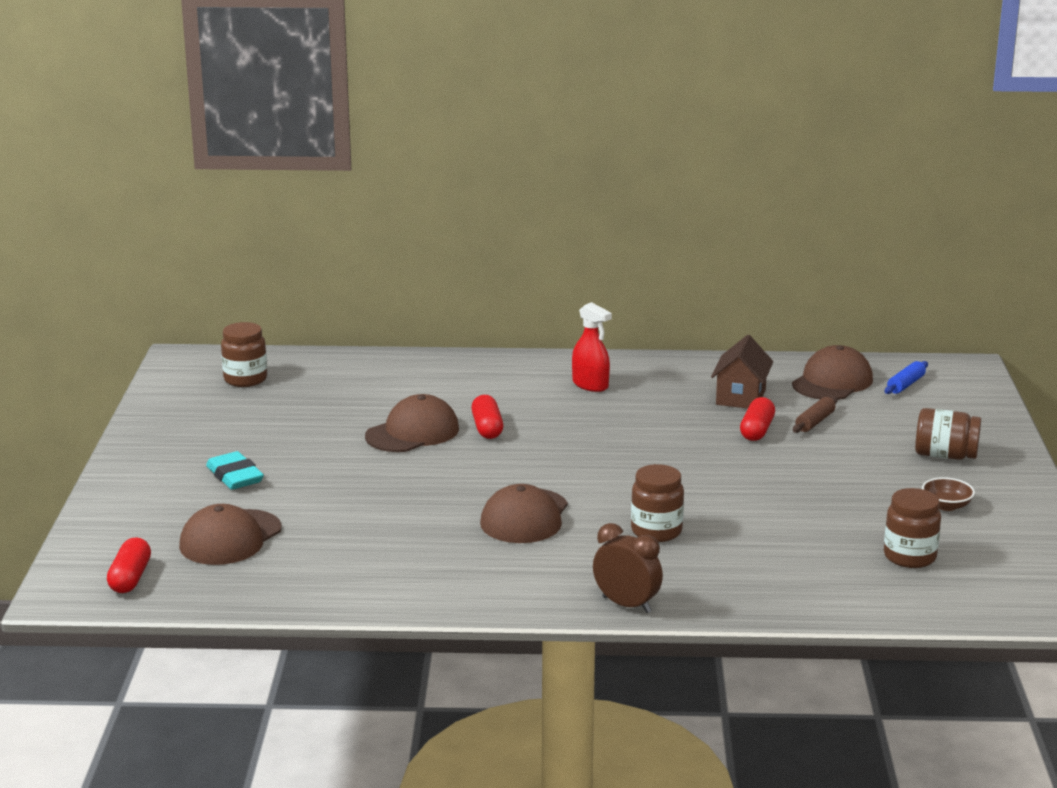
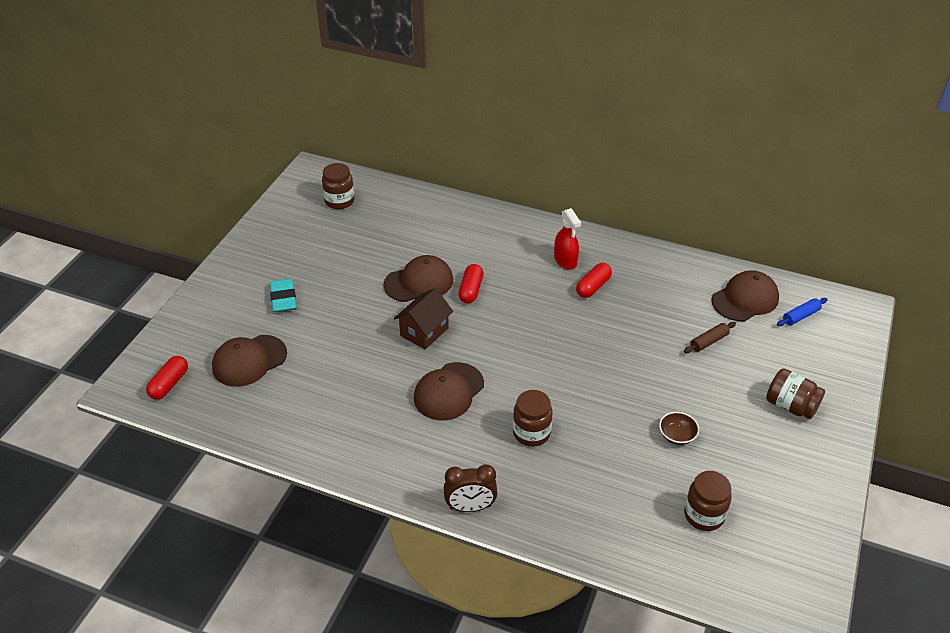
camera: 20 degrees right, 20 degrees up
(626, 605) = (470, 507): brown clock -> brown clock turned 120 degrees clockwise
(740, 397) = (667, 300): brown house -> brown house (424, 332)
(757, 430) = (660, 340): red capsule -> red capsule (593, 287)
(946, 505) = (762, 464): brown bowl -> brown bowl (677, 435)

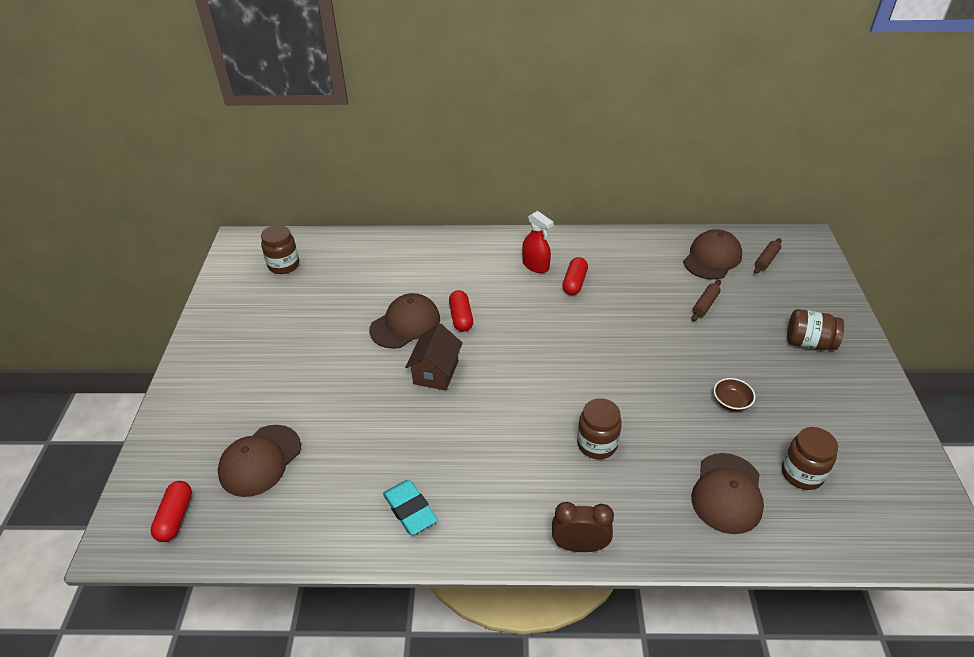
camera: 20 degrees left, 0 degrees up
(283, 298) = (268, 380): turquoise eraser -> turquoise eraser (410, 509)
(449, 391) = (492, 427): brown cap -> brown cap (727, 493)
(470, 507) = (579, 545): brown clock -> brown clock turned 150 degrees counterclockwise
(801, 316) = (766, 260): blue rolling pin -> brown rolling pin

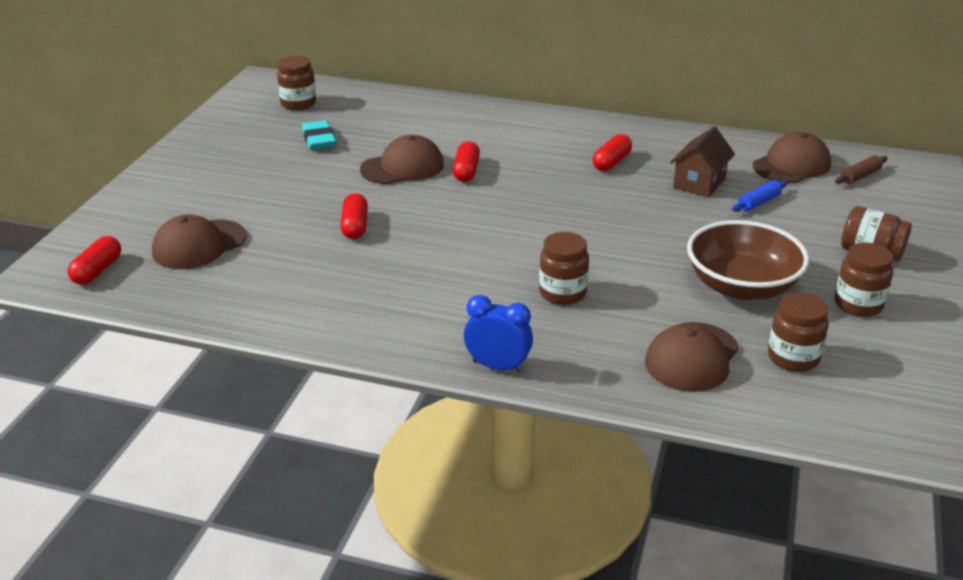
camera: 15 degrees right, 10 degrees down
(392, 405) = (355, 226): none -> red capsule
(410, 509) = (331, 307): turquoise eraser -> turquoise eraser (319, 139)
(436, 372) = (415, 209): brown house -> brown house (699, 183)
(535, 265) = (574, 142): red spray bottle -> none
(579, 545) = (497, 366): brown clock -> blue clock
(705, 304) = (759, 202): brown rolling pin -> blue rolling pin
(731, 402) = (741, 286): brown bowl -> brown bowl, size x2.39
(823, 401) = (858, 304): none -> brown jar

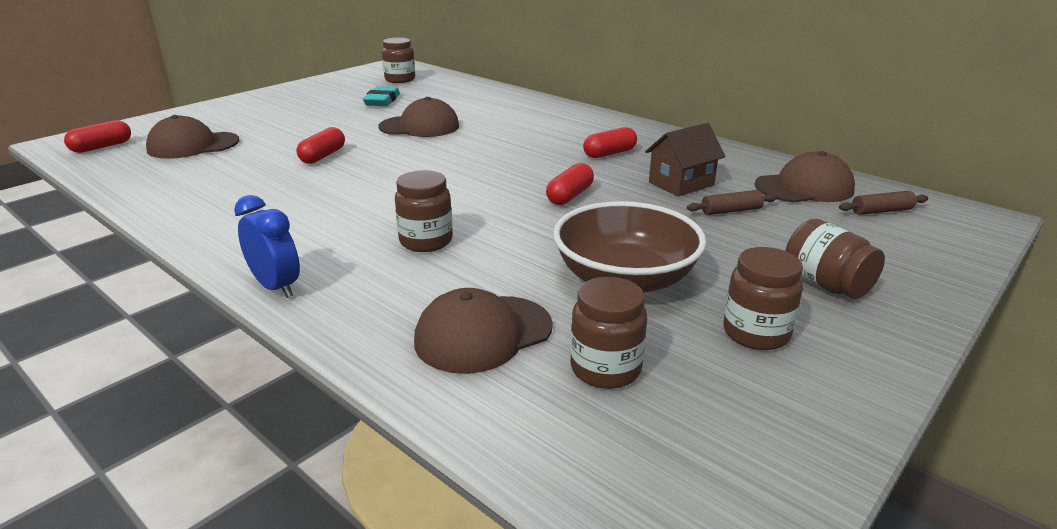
camera: 25 degrees right, 5 degrees down
(466, 171) = (468, 138): red capsule -> red capsule (570, 196)
(759, 202) = (731, 211): blue rolling pin -> brown rolling pin

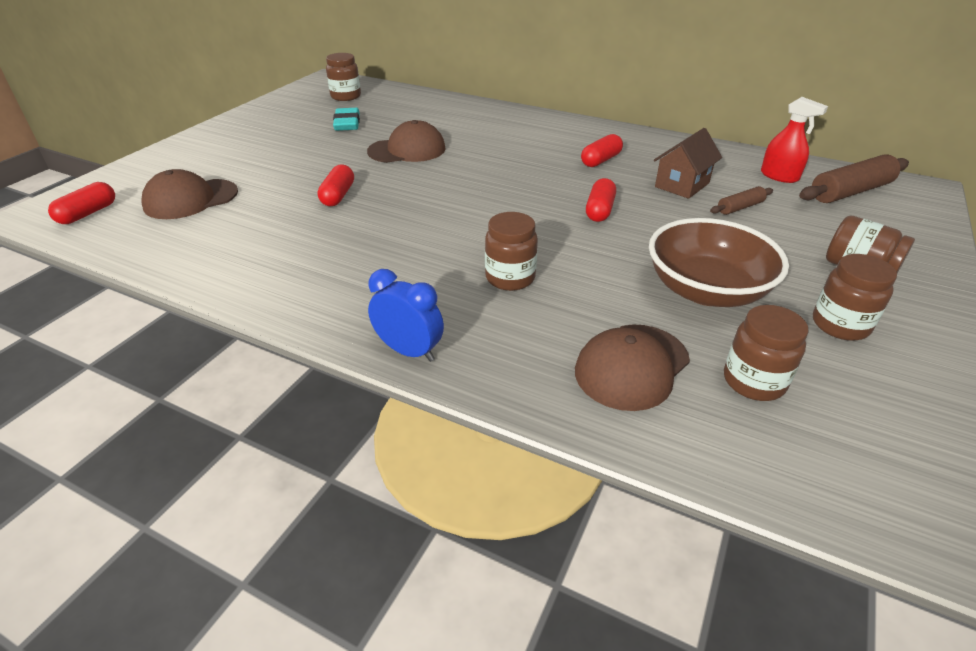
camera: 15 degrees left, 10 degrees up
(804, 187) = (779, 176): brown cap -> red spray bottle
(881, 211) = (850, 192): brown rolling pin -> brown rolling pin, size x1.87

